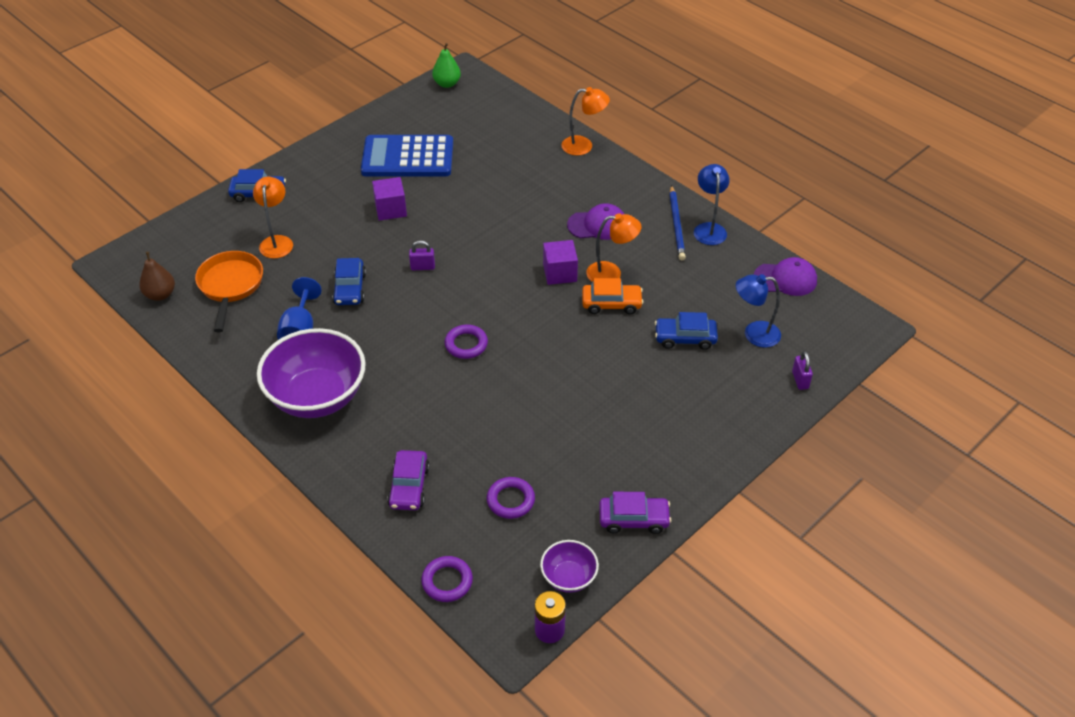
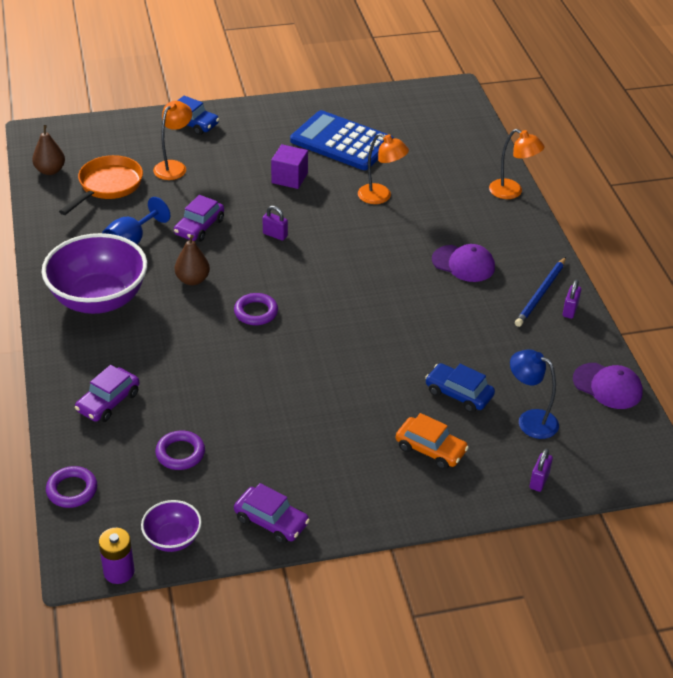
camera: 30 degrees right, 5 degrees down
(350, 289) = (199, 227): blue car -> purple car
(386, 340) = (192, 280): none -> brown pear
(447, 84) = (431, 94): green pear -> none
(560, 273) = (391, 289): purple cube -> none
(611, 273) = (439, 309): orange lamp -> orange lamp (381, 197)
(611, 304) = (415, 335): orange car -> orange car (430, 449)
(709, 229) = (570, 310): blue lamp -> purple padlock

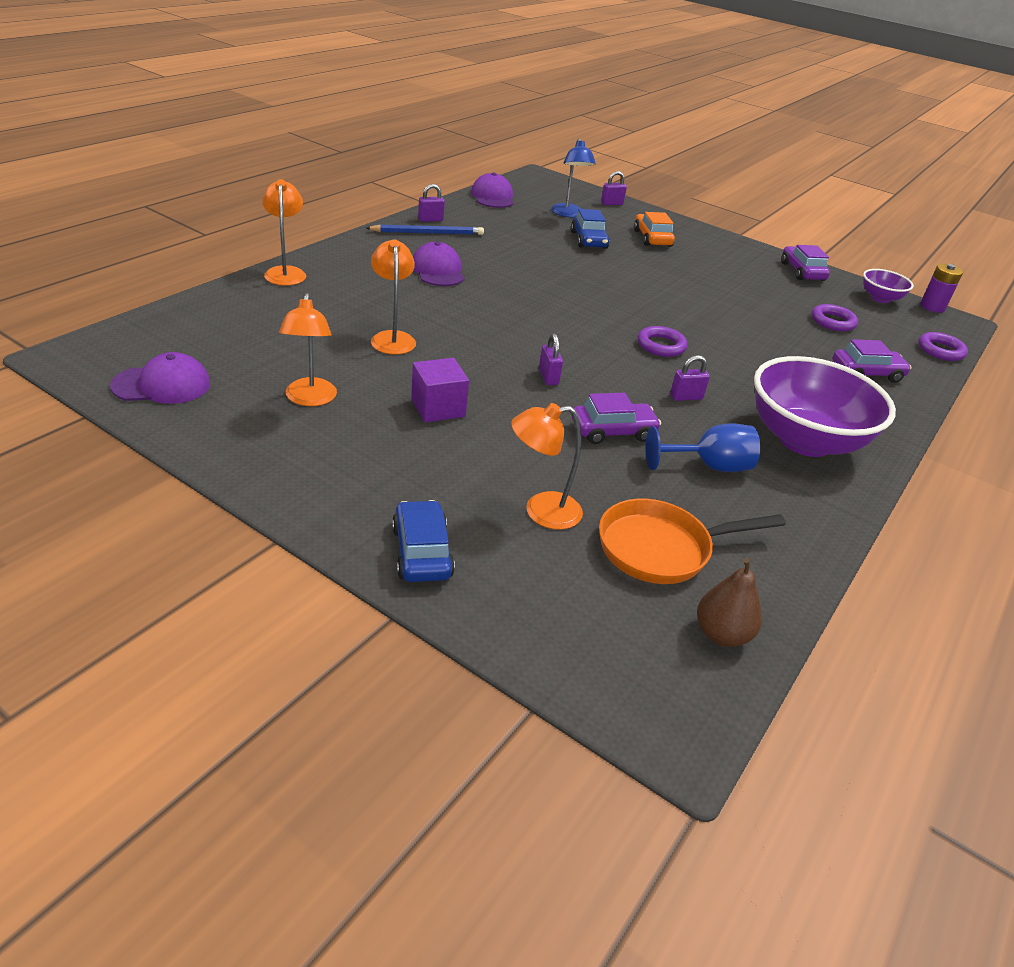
camera: 135 degrees left, 5 degrees down
(192, 280) = (686, 397): brown pear -> purple padlock
(342, 142) = (310, 399): blue calculator -> orange lamp
(400, 105) = (162, 385): none -> purple cap

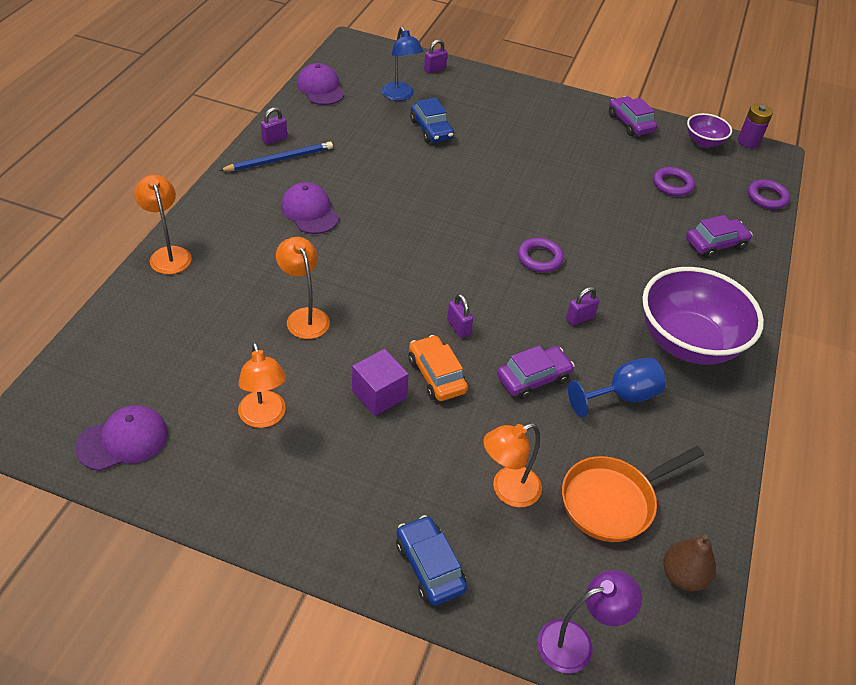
camera: 15 degrees left, 10 degrees up
(562, 661) = (576, 642): none -> purple lamp
(652, 238) = (487, 111): orange car -> orange car (436, 375)

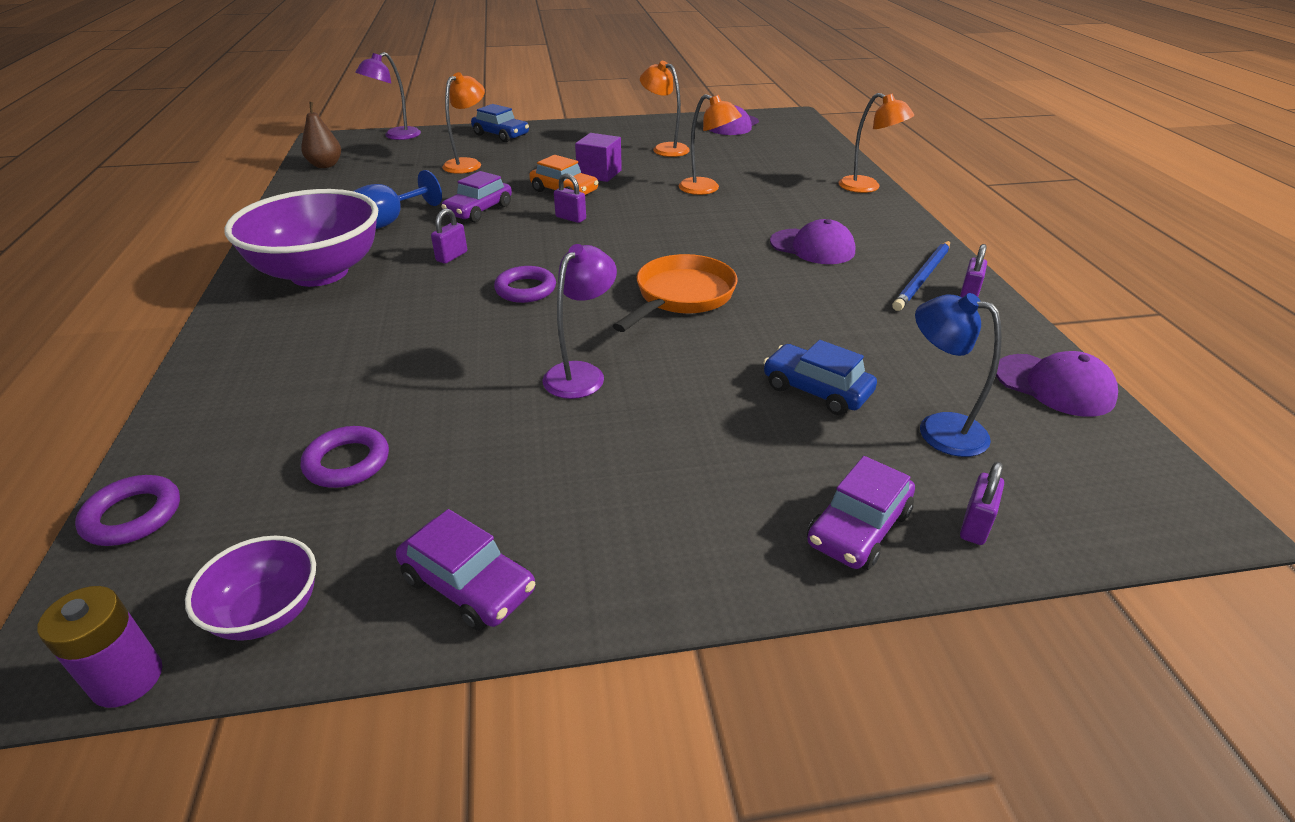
camera: 155 degrees right, 10 degrees down
(540, 184) = (581, 373): none -> purple lamp
(613, 501) = (384, 177): orange pan -> orange pan (681, 297)
(715, 244) = (268, 387): purple car -> purple car (858, 528)

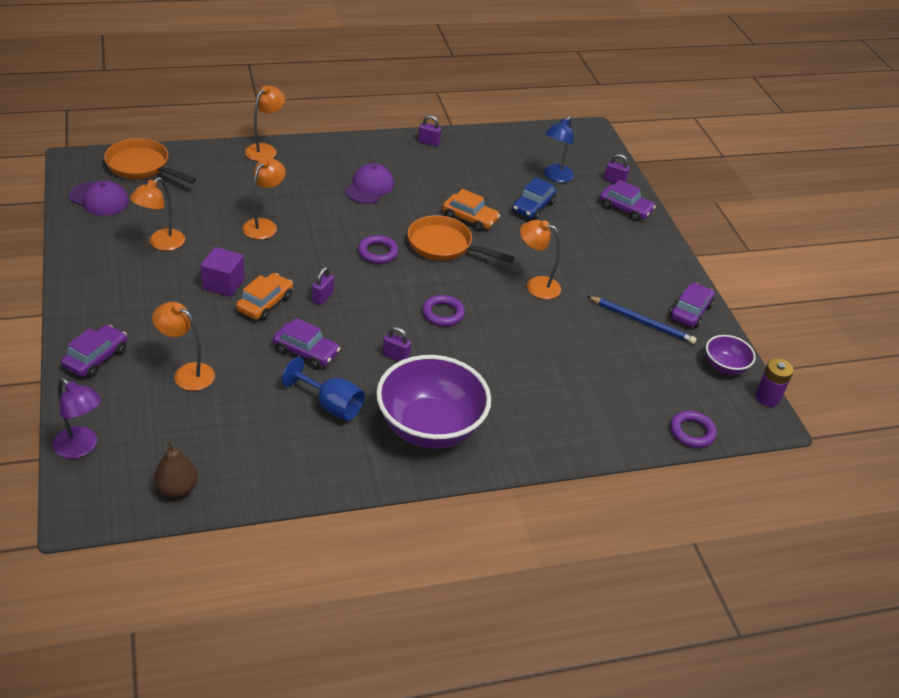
camera: 100 degrees left, 5 degrees up
(347, 462) = (632, 363): purple ring -> purple ring (378, 252)
(501, 135) = (96, 358): blue car -> purple car
(581, 373) = (536, 285): purple lamp -> orange lamp
(759, 322) = (470, 218): none -> orange car
(797, 137) = (142, 167): none -> orange pan
(922, 278) = (409, 153): blue pencil -> blue pencil (642, 322)
(1054, 385) = (513, 138): purple cap -> none

